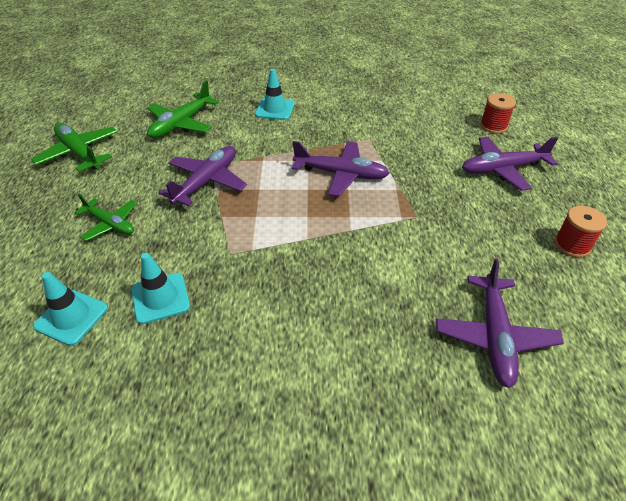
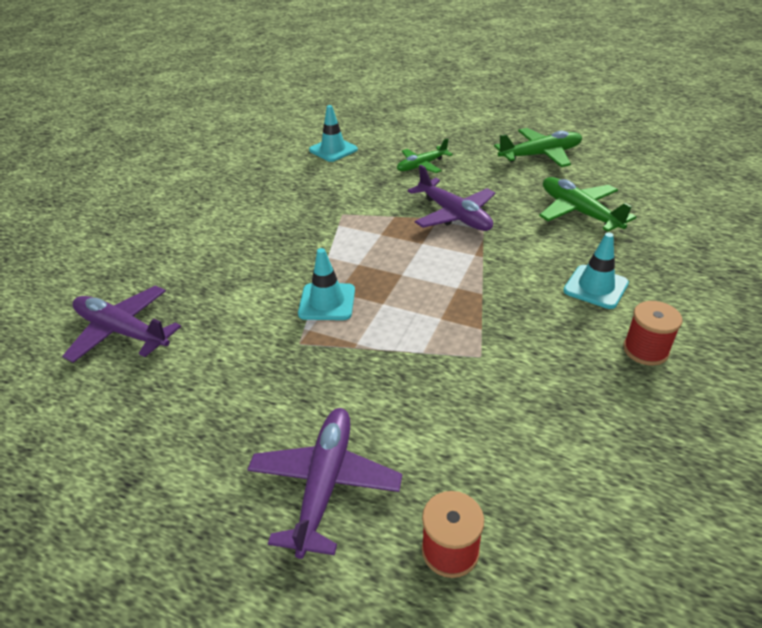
camera: 115 degrees right, 5 degrees down
(160, 298) = (321, 180): turquoise traffic cone -> turquoise traffic cone (327, 302)
(341, 174) = (414, 306): purple plane -> none
(572, 245) = (141, 467): red spool -> red spool (645, 350)

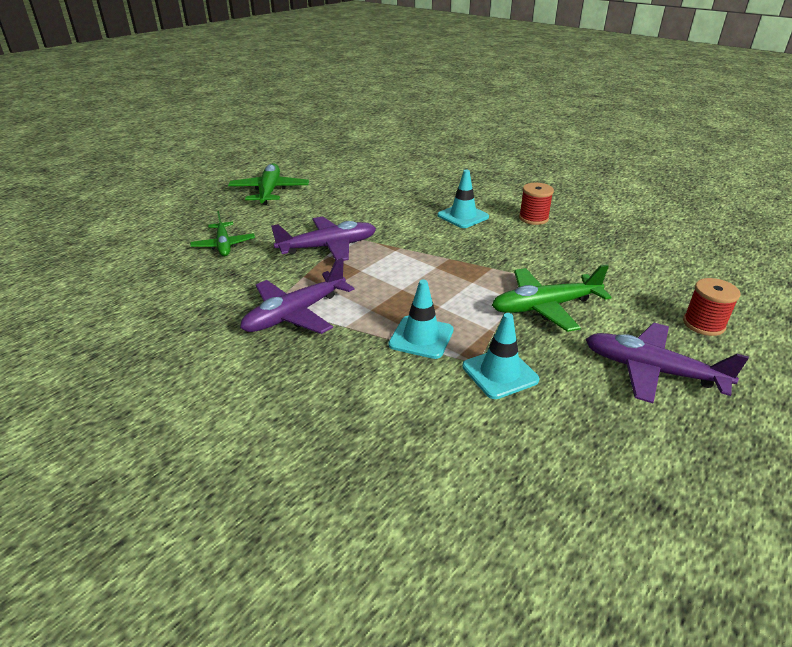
camera: 75 degrees left, 5 degrees down
(122, 331) = (401, 514): purple plane -> purple plane (295, 314)
(333, 150) = (121, 290): turquoise traffic cone -> turquoise traffic cone (500, 373)
(579, 212) = (368, 199): green plane -> green plane (545, 307)

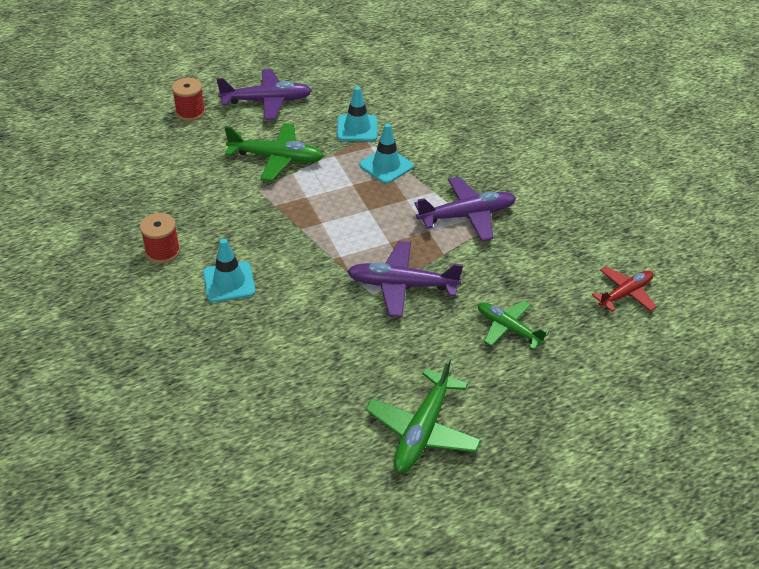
camera: 155 degrees left, 10 degrees up
(108, 294) = (625, 293): none -> red plane
(224, 245) = (508, 328): green plane -> green plane turned 60 degrees counterclockwise
(652, 371) = (267, 101): purple plane -> purple plane turned 60 degrees counterclockwise

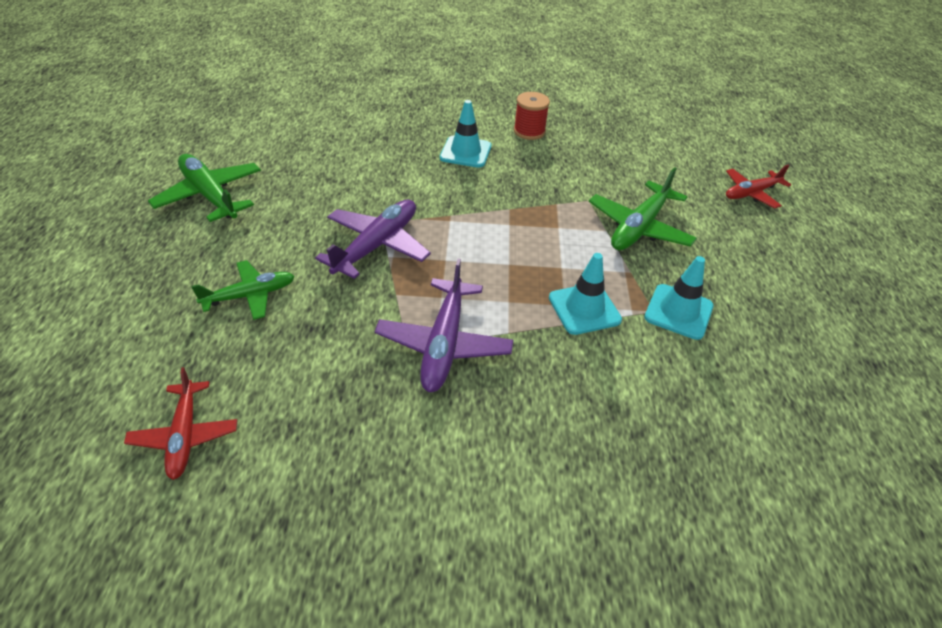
camera: 115 degrees right, 0 degrees up
(190, 112) = (751, 193): red spool -> red plane
(267, 101) = (764, 253): purple plane -> none

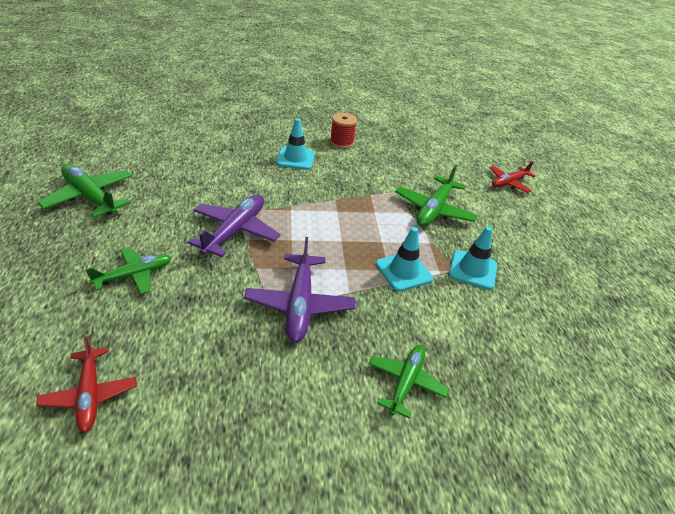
camera: 10 degrees left, 5 degrees down
(563, 453) = (405, 382): none -> green plane

